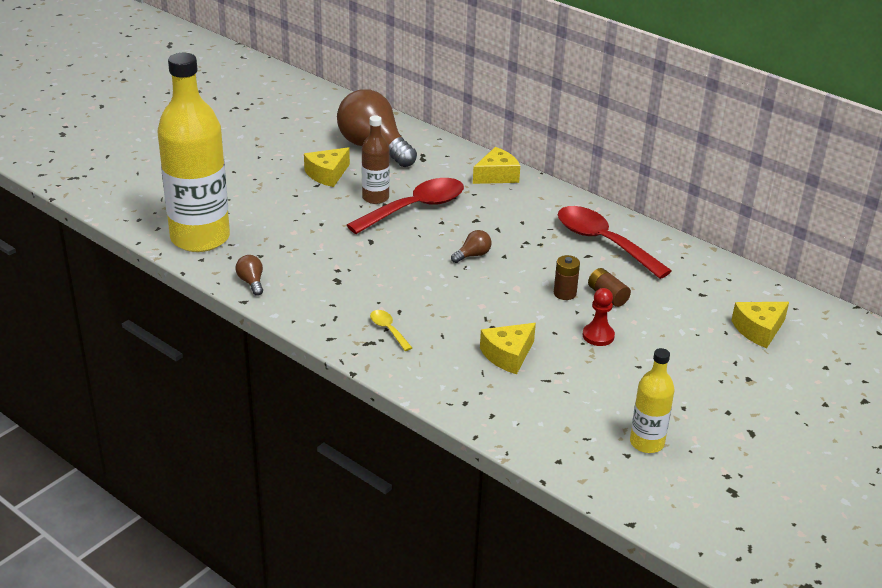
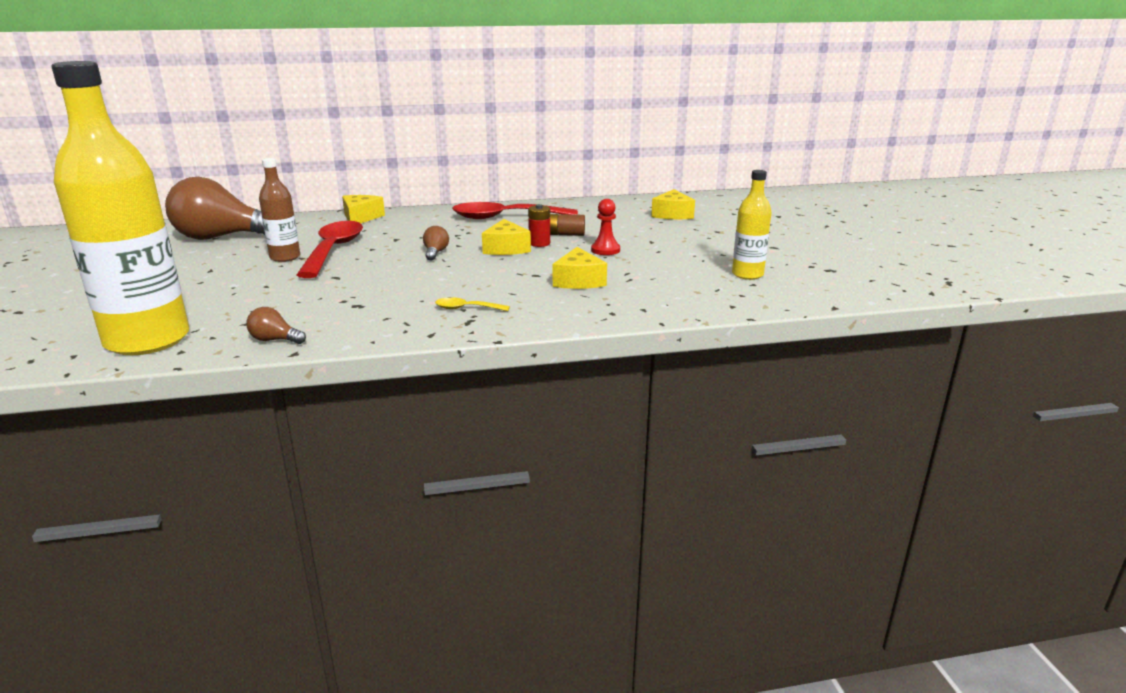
camera: 50 degrees left, 10 degrees down
(327, 174) = (208, 262): yellow cheese -> yellow cheese (506, 248)
(565, 293) = (539, 243): brown battery -> red battery

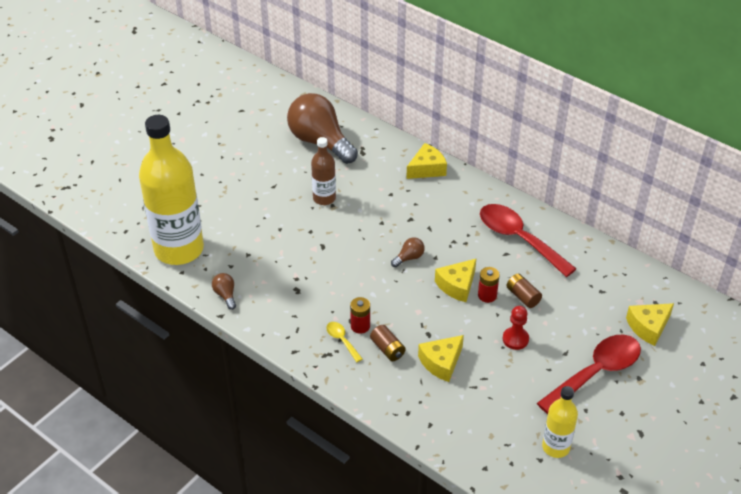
camera: 50 degrees right, 20 degrees up
(333, 250) = (358, 208): red spoon -> red spoon (595, 373)
(467, 295) = (360, 326): none -> red battery
(519, 294) = (387, 349): none -> brown battery

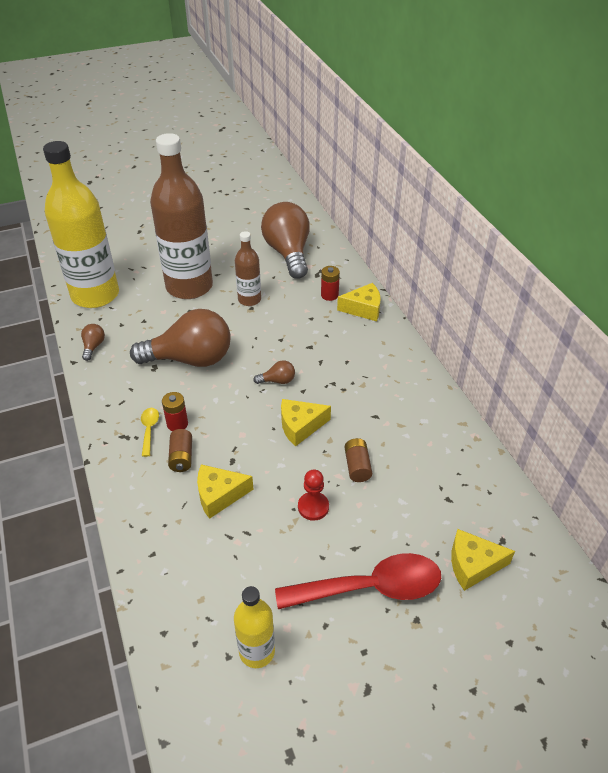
camera: 30 degrees right, 0 degrees up
(259, 207) = (189, 286): none -> brown bottle
(321, 270) = (190, 359): none -> brown light bulb
(487, 295) = (321, 449): red battery -> red battery (329, 295)
(519, 239) = (400, 407): red spoon -> none

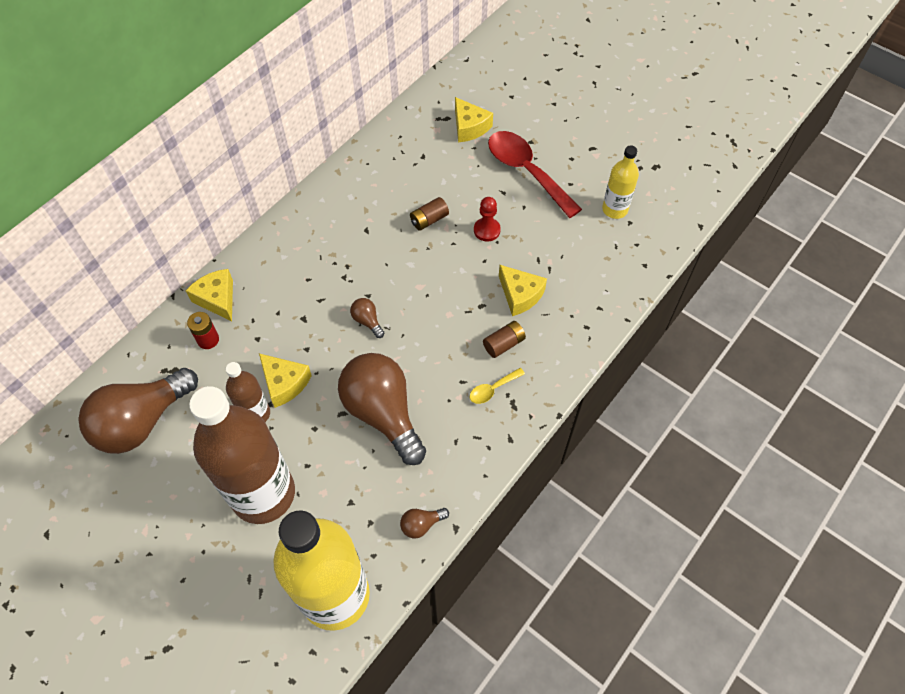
camera: 120 degrees left, 15 degrees up
(177, 424) = (471, 371): red battery -> none
(300, 426) = (412, 276): yellow cheese -> yellow cheese (285, 383)

